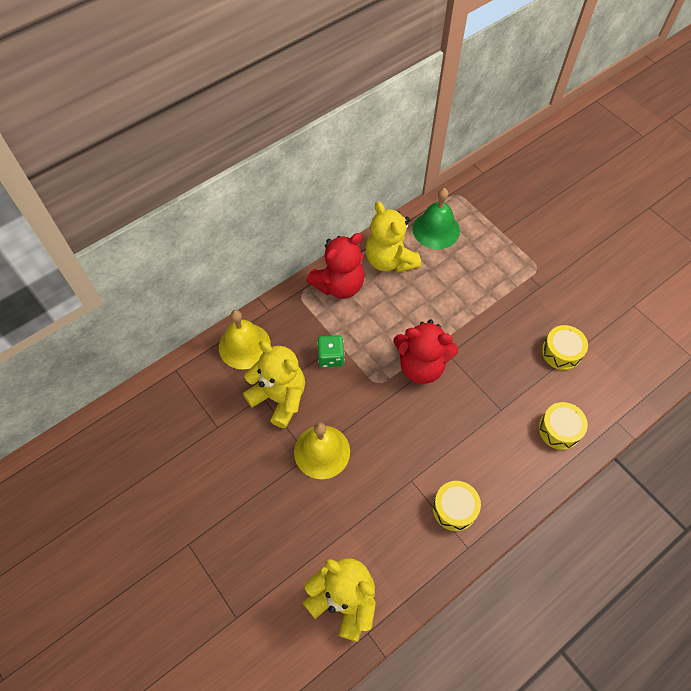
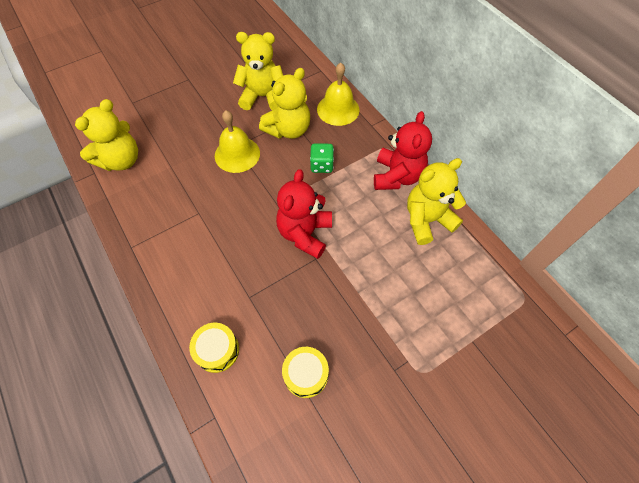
camera: 95 degrees right, 0 degrees up
(224, 435) = (263, 97): none -> yellow teddy bear
(339, 285) = (397, 176): red teddy bear -> red teddy bear turned 135 degrees counterclockwise
(436, 230) = (470, 268): green bell -> none
(454, 508) = (165, 242): yellow drum -> none

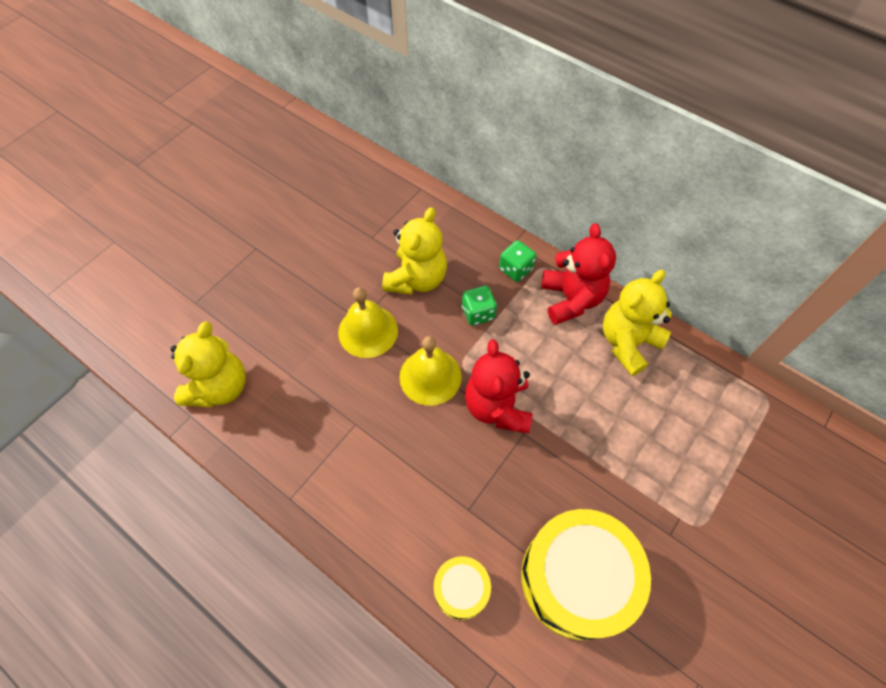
camera: 20 degrees left, 0 degrees up
(263, 97) = (364, 244): yellow teddy bear -> none
(306, 374) = (576, 578): yellow drum -> yellow drum, size x2.03
(338, 109) = (465, 234): yellow bell -> yellow bell (430, 376)
(364, 143) = (515, 269): none -> green dice

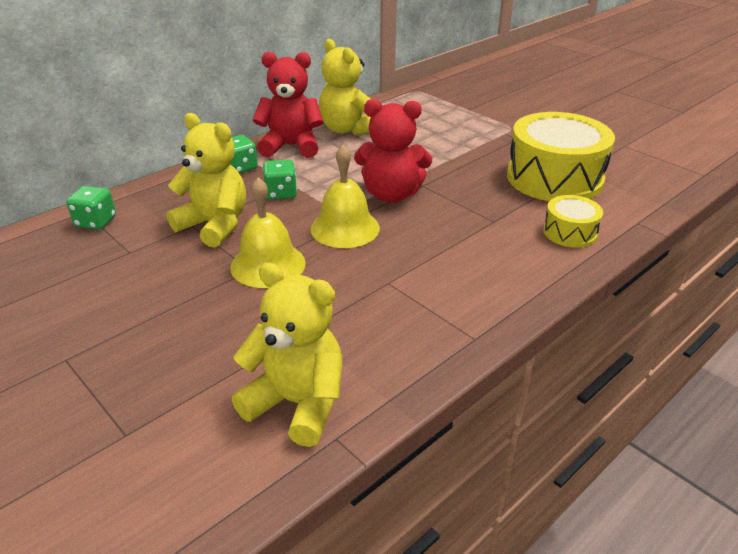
camera: 80 degrees left, 25 degrees down
(407, 201) = (96, 222): none -> green dice

